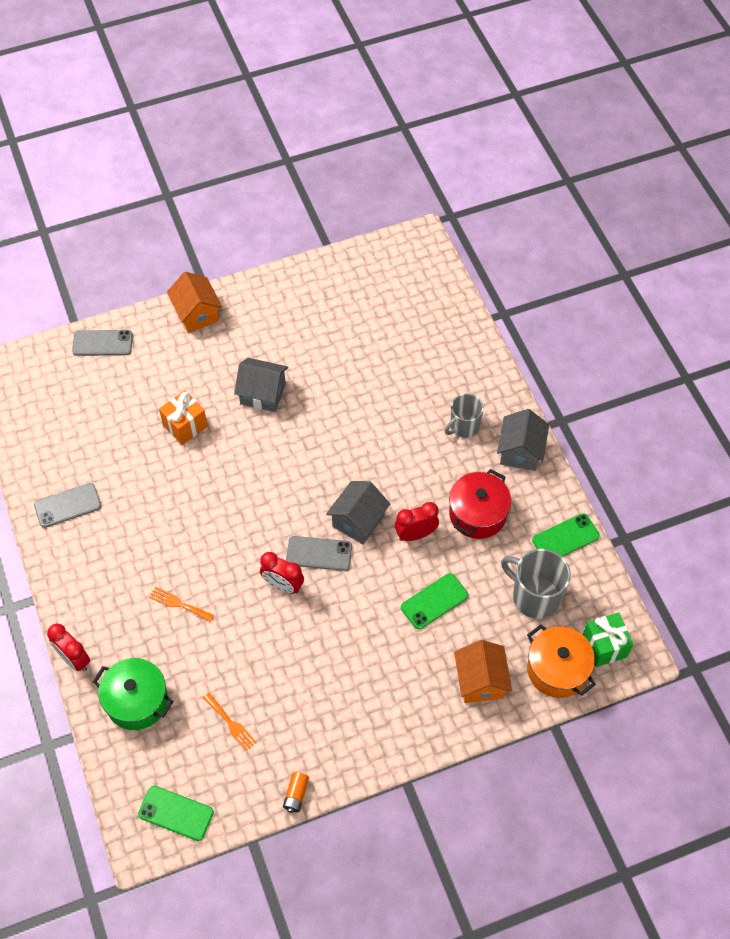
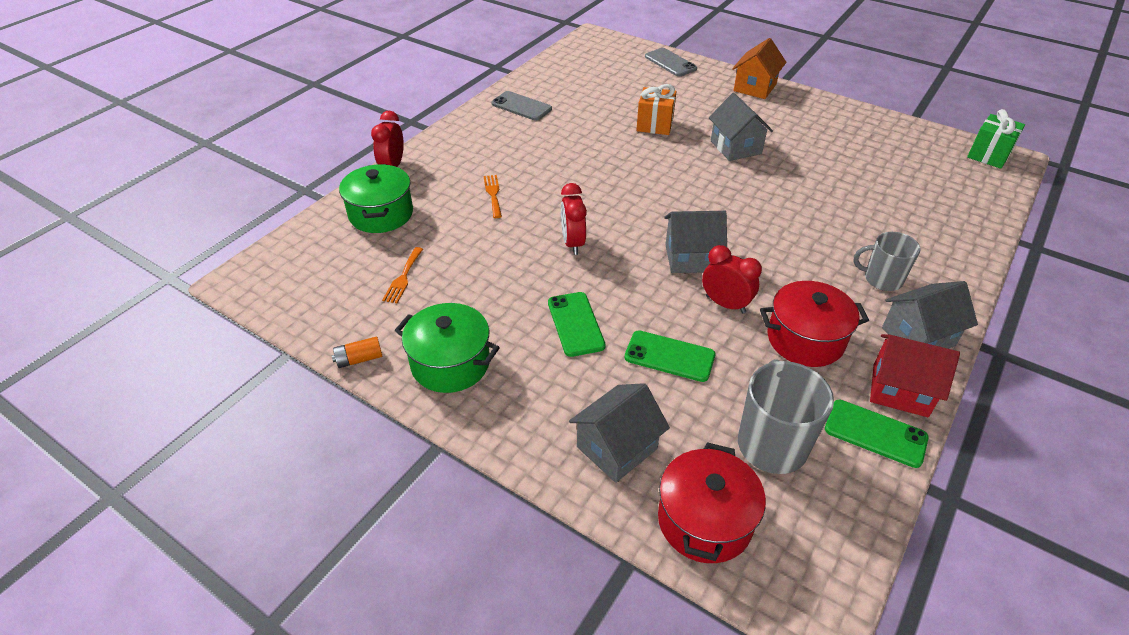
camera: 55 degrees right, 15 degrees down
(176, 813) = (285, 286): green phone -> green phone (575, 324)
(319, 553) = (629, 249): grey phone -> none
(343, 737) = (450, 363): none -> green pot
(480, 681) = (617, 448): orange house -> grey house
(548, 498) = (900, 390): none -> red house
(557, 669) = (704, 520): orange pot -> red pot
(604, 646) = (788, 558): green gift -> green gift (988, 155)

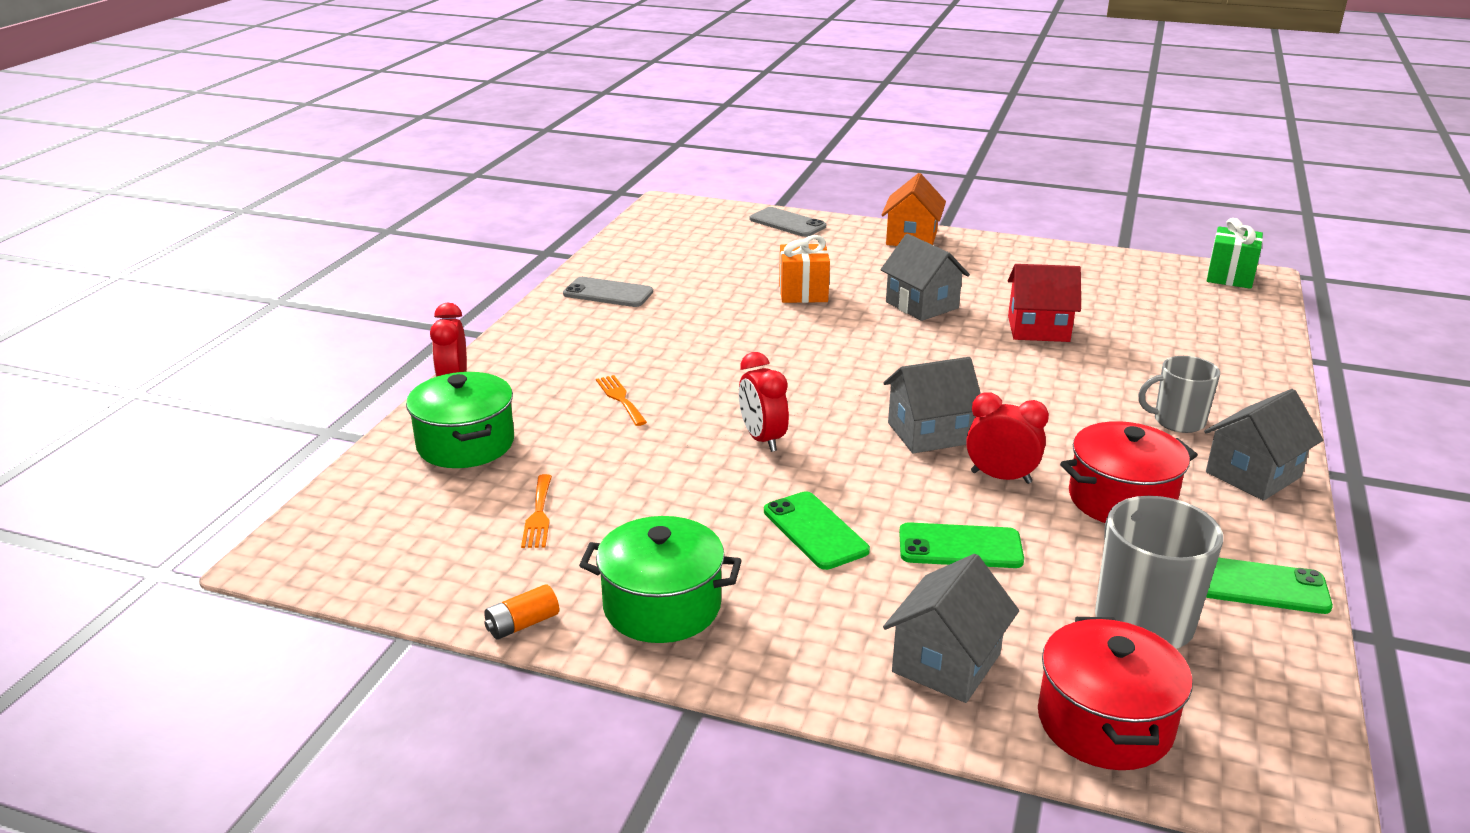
camera: 15 degrees left, 15 degrees down
(900, 390) = (1263, 535): red house -> red house (1038, 329)

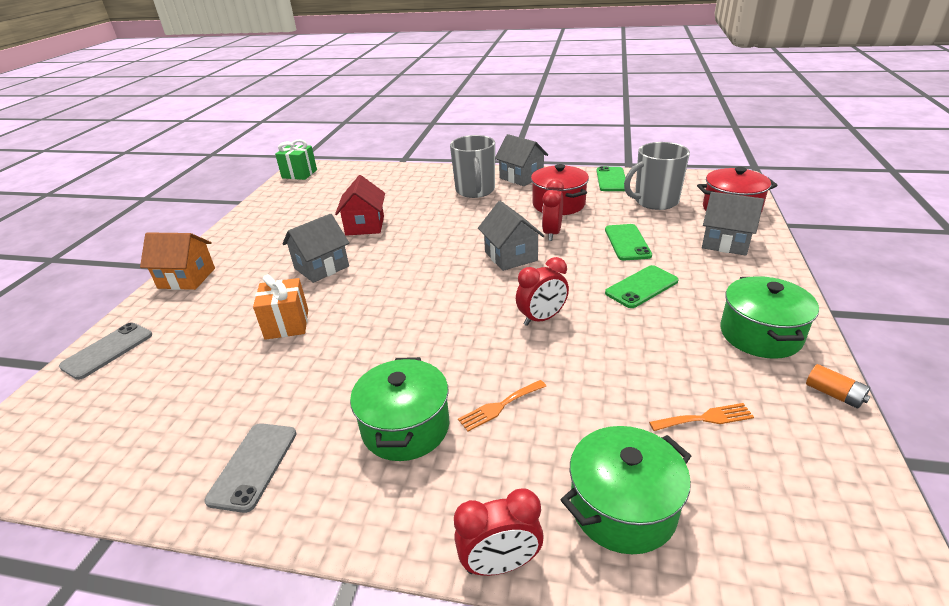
camera: 95 degrees left, 5 degrees up
(617, 352) = (406, 427): none -> green pot
(1177, 421) = (475, 191): grey mug -> grey mug, size x1.53

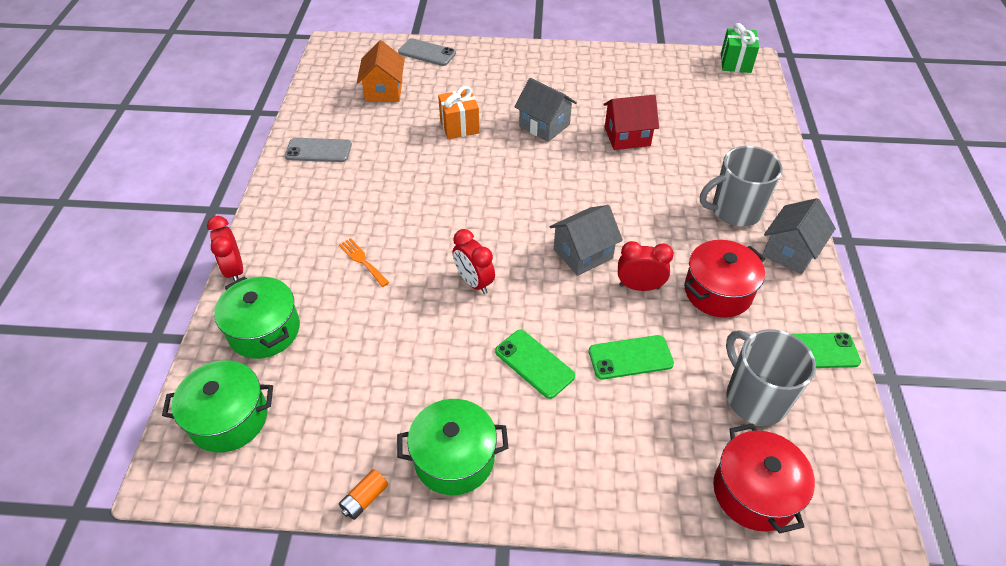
camera: 80 degrees right, 15 degrees up
(186, 278) = (519, 56): orange house -> orange house (384, 91)
(406, 427) = (345, 213): green pot -> green pot (229, 418)
(705, 418) = (341, 391): orange fork -> none
(725, 242) = (649, 464): grey house -> none

